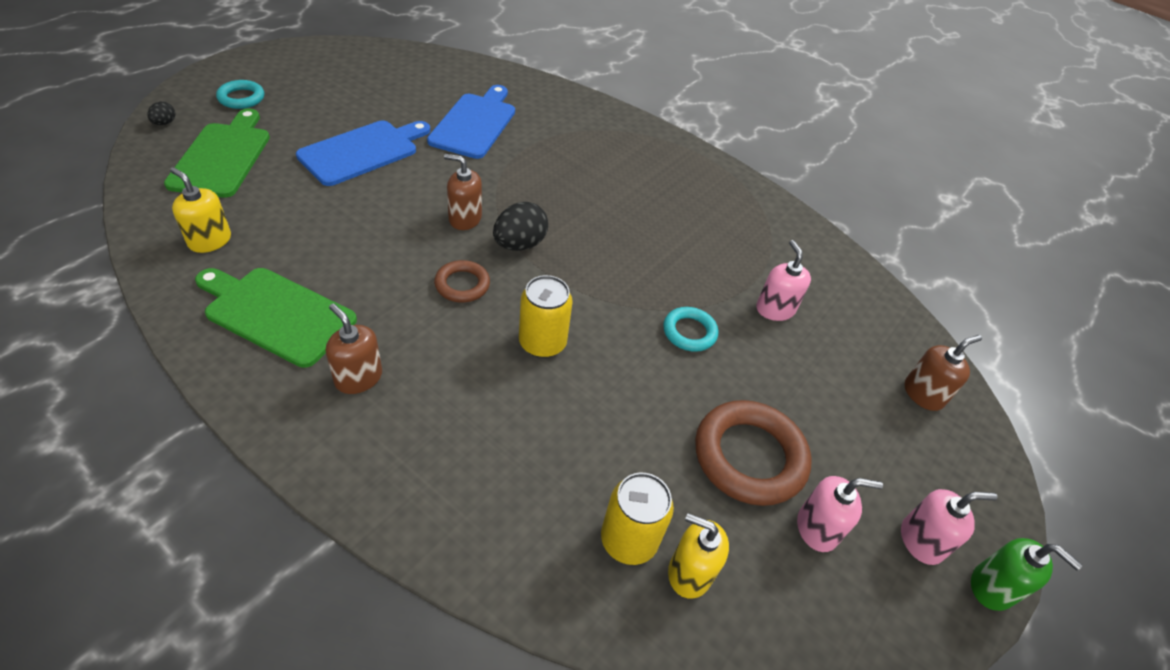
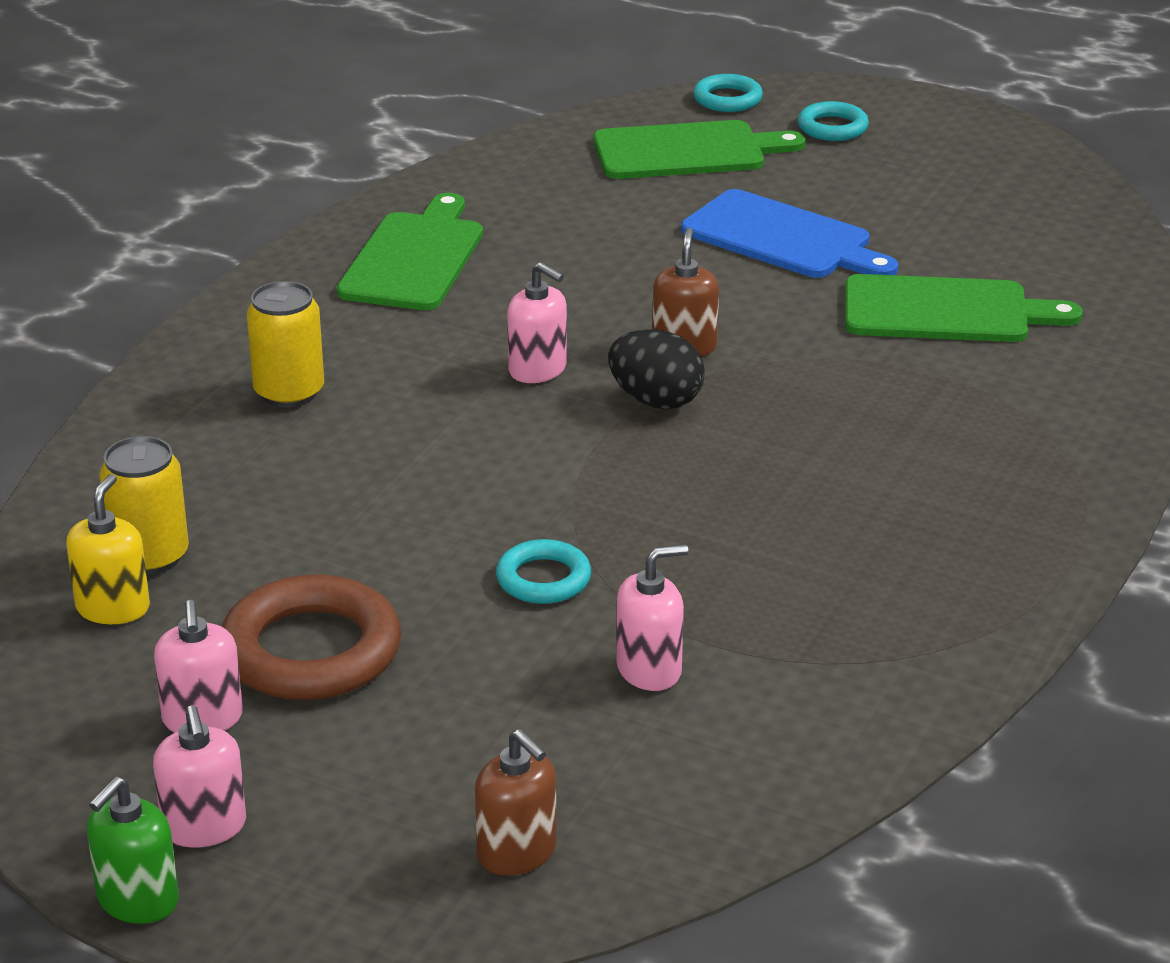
camera: 85 degrees right, 15 degrees down
(164, 123) = (727, 99): black egg -> turquoise ring
(210, 240) = (517, 188): yellow soap dispenser -> none
(358, 377) = (336, 331): brown soap dispenser -> none
(462, 285) = (538, 369): brown ring -> pink soap dispenser
(474, 123) = (945, 311): blue cutting board -> green cutting board
(542, 343) = (455, 450): yellow can -> yellow can (289, 392)

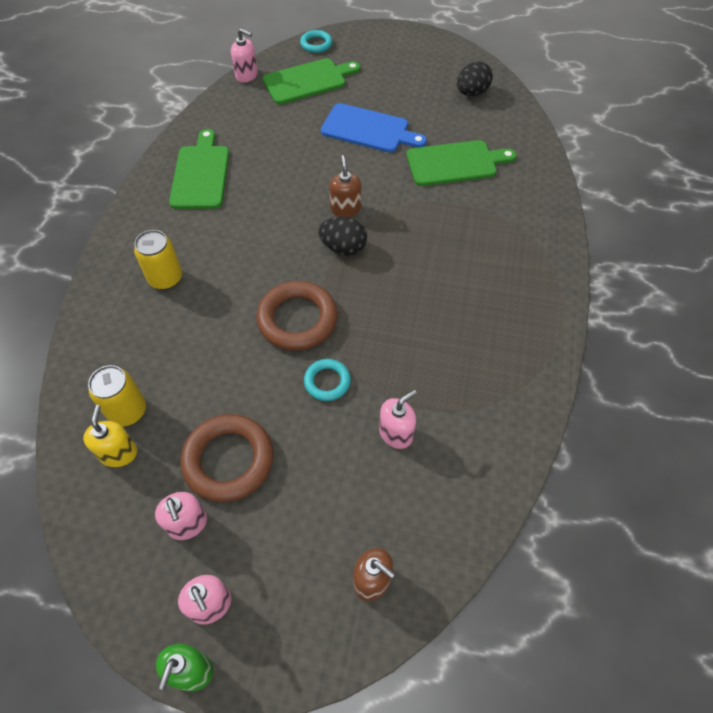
camera: 15 degrees left, 25 degrees up
(521, 486) = (297, 319): none -> brown ring
(538, 369) = (282, 238): pink soap dispenser -> pink soap dispenser (246, 75)
(832, 127) = (369, 55): turquoise ring -> none
(1030, 211) = (471, 93): none -> black egg

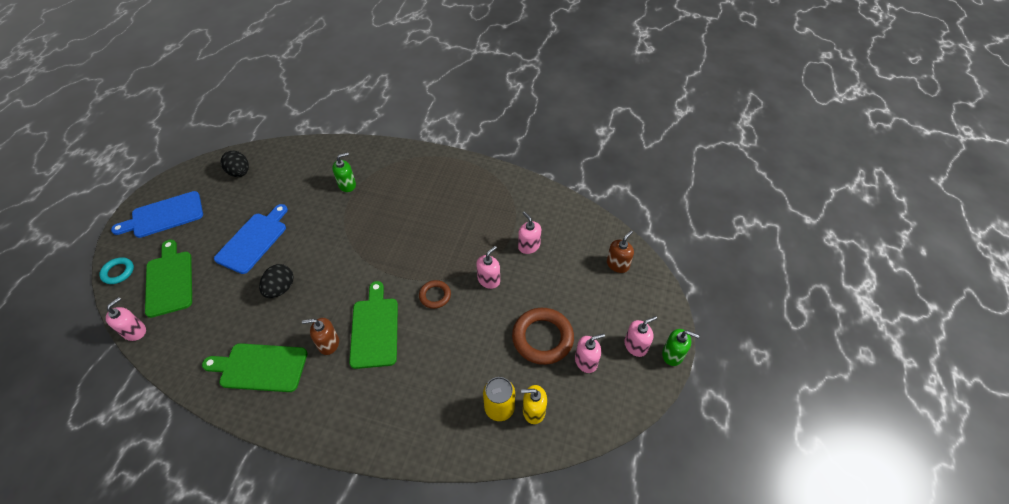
camera: 85 degrees left, 5 degrees down
(165, 278) = (376, 389): yellow can -> none
(297, 319) = (435, 296): brown ring -> brown ring, size x0.55
(327, 382) = (489, 280): turquoise ring -> pink soap dispenser
(343, 248) = (375, 264): black egg -> black egg (280, 289)
(345, 209) = (336, 261): brown soap dispenser -> brown soap dispenser (328, 343)
(394, 53) = (164, 215): none -> blue cutting board
(455, 163) = (312, 191): green cutting board -> green cutting board (374, 329)
(474, 195) = (347, 185): none -> green soap dispenser

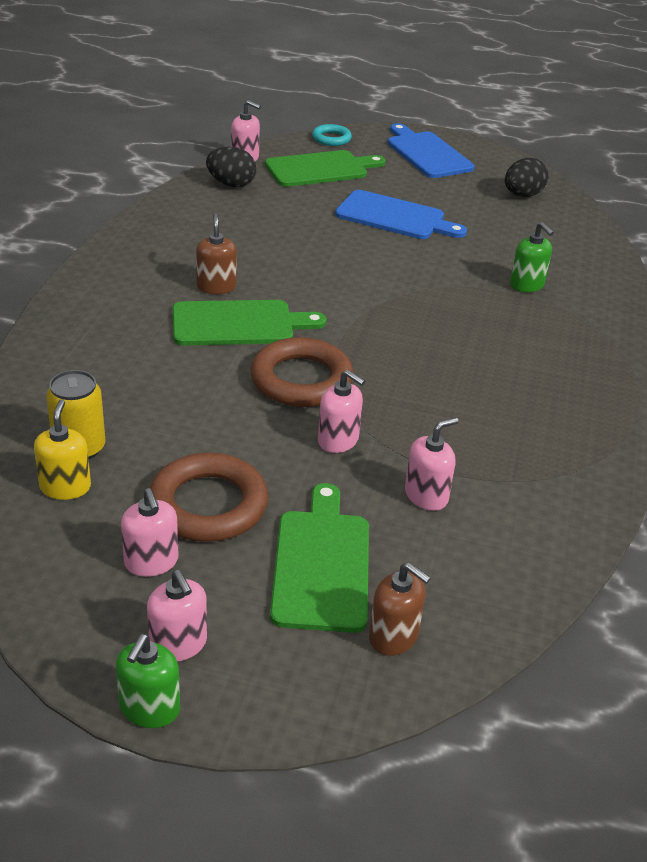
camera: 85 degrees right, 15 degrees down
(260, 367) = (184, 240): green cutting board -> green cutting board (321, 564)
(280, 289) = (310, 244): black egg -> black egg (231, 184)
(435, 296) = (301, 380): brown ring -> brown ring, size x1.82

